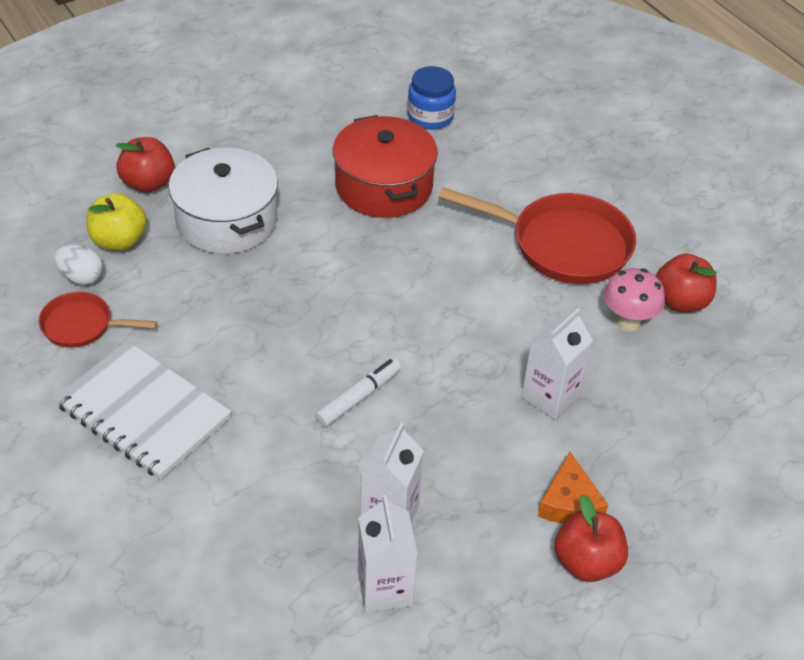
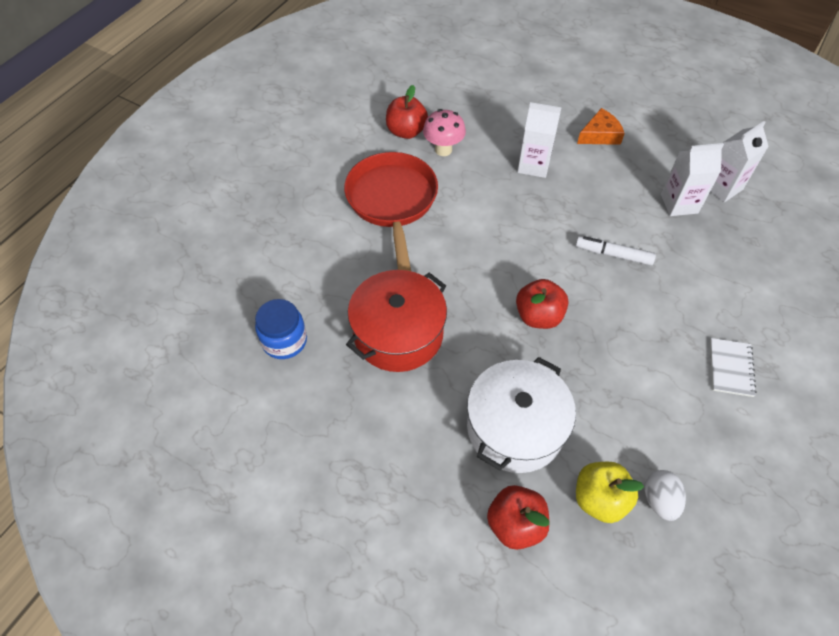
camera: 115 degrees left, 10 degrees up
(82, 325) = (701, 463): red pan -> none
(144, 412) = (730, 368): white notebook -> white notebook, size x0.50
(587, 562) = (630, 118): red apple -> red apple (538, 316)

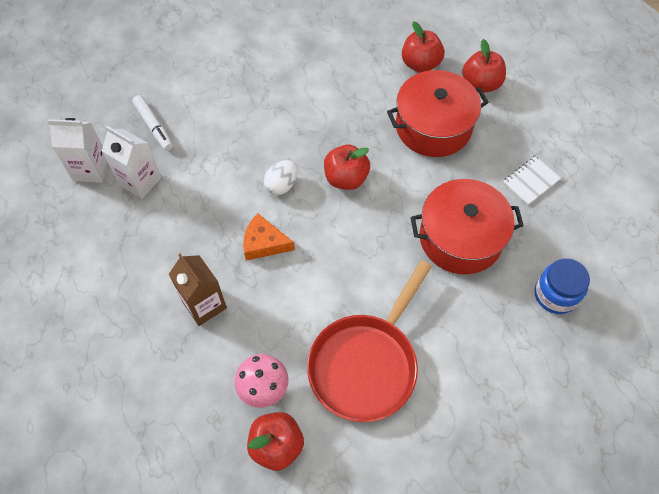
camera: 140 degrees left, 5 degrees up
(515, 427) = (433, 127): white pot -> red pot
(533, 165) = (204, 304): white carton -> brown carton
(599, 499) = (420, 64): yellow apple -> red apple
(600, 135) = (110, 290): orange cheese -> orange cheese (264, 243)
(613, 254) = (240, 181): white marker -> white marker (154, 126)
(659, 500) = (387, 43): white egg -> white egg (281, 185)
(730, 368) = (263, 67): white notebook -> white notebook (532, 180)

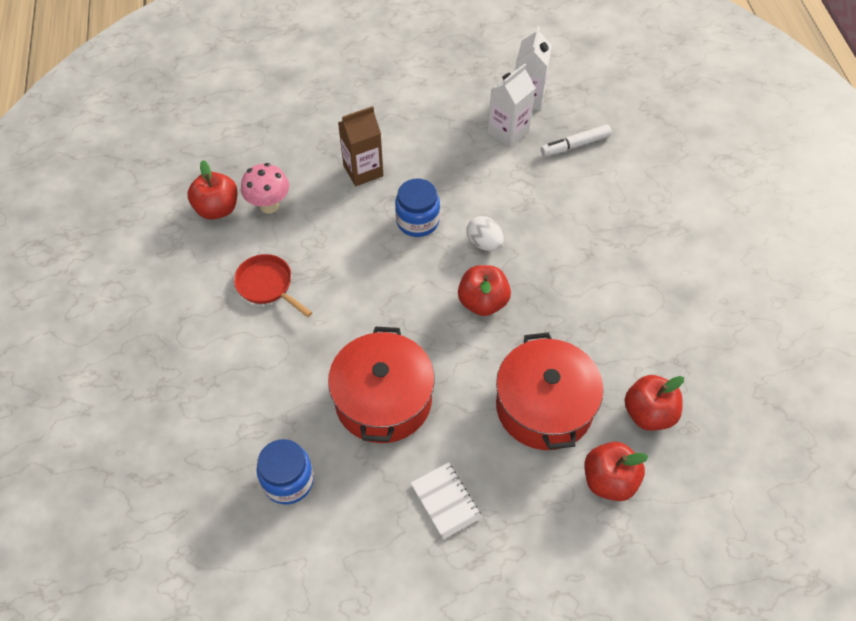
camera: 100 degrees right, 5 degrees down
(264, 243) = (417, 221): orange cheese -> blue jar
(366, 364) = (267, 285): red pan -> red pan, size x0.54

